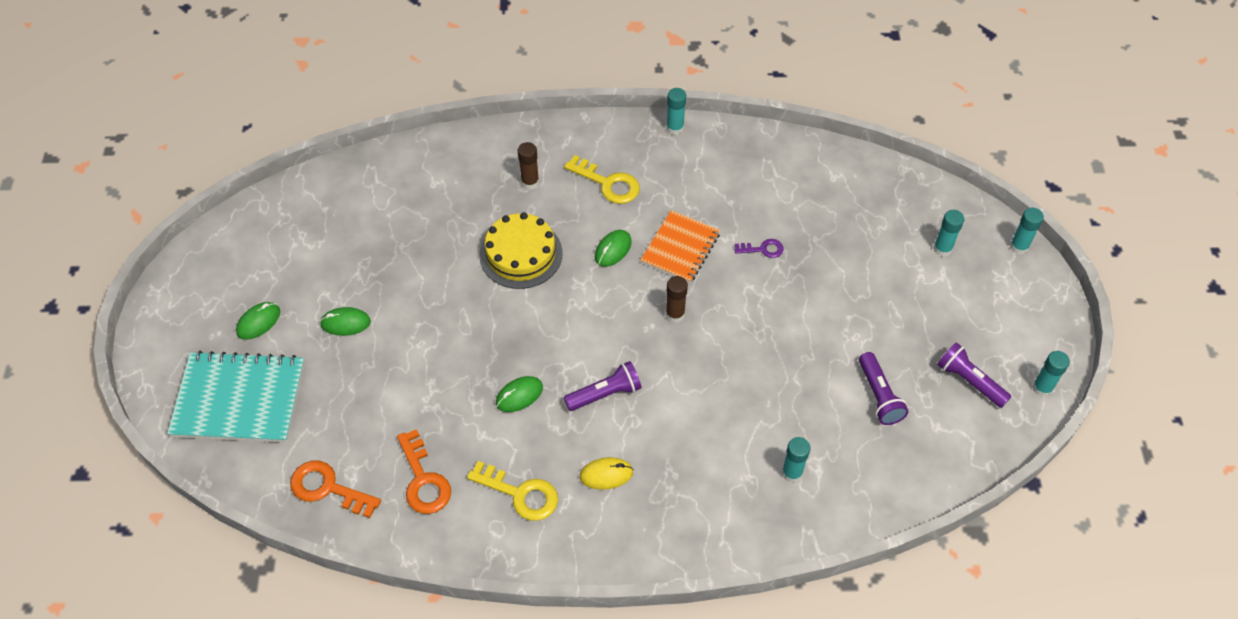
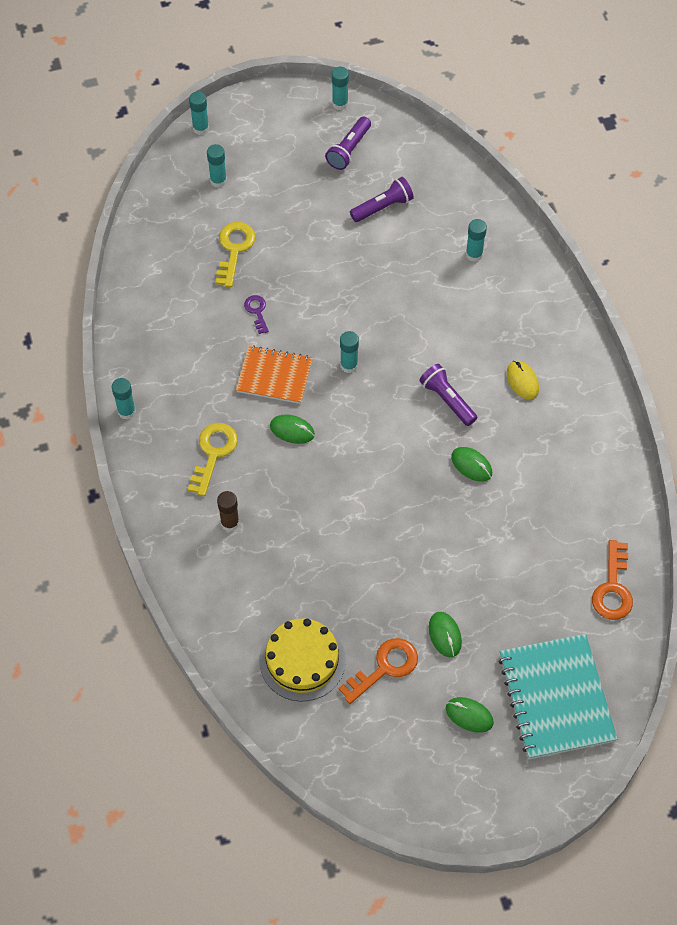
camera: 105 degrees left, 5 degrees up
(423, 480) = (577, 515): orange key -> orange key (384, 668)
(520, 494) = (562, 438): yellow key -> yellow key (234, 249)
(521, 254) = (320, 506): yellow cake -> yellow cake (302, 660)
(675, 314) = (349, 365): brown glue stick -> turquoise glue stick

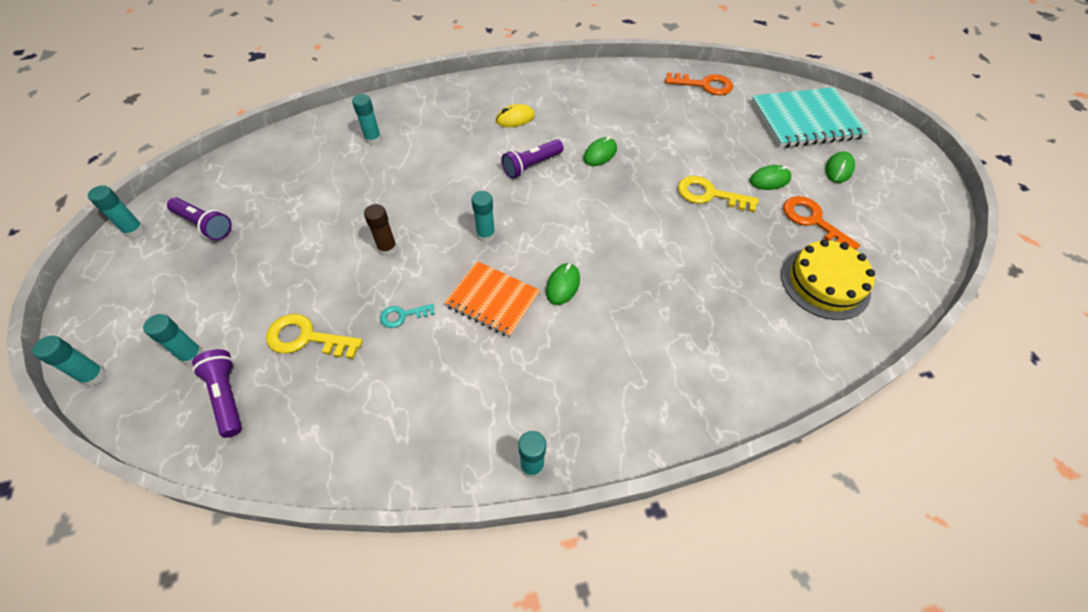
camera: 90 degrees left, 5 degrees down
(213, 453) = (593, 362): yellow key -> yellow key (709, 195)
(230, 523) = (681, 345): brown glue stick -> brown glue stick (387, 248)
(257, 311) = (403, 315): purple key -> turquoise key
(274, 376) = (493, 300): orange notebook -> orange notebook turned 75 degrees counterclockwise
(383, 207) = (294, 200): purple flashlight -> purple flashlight (227, 396)

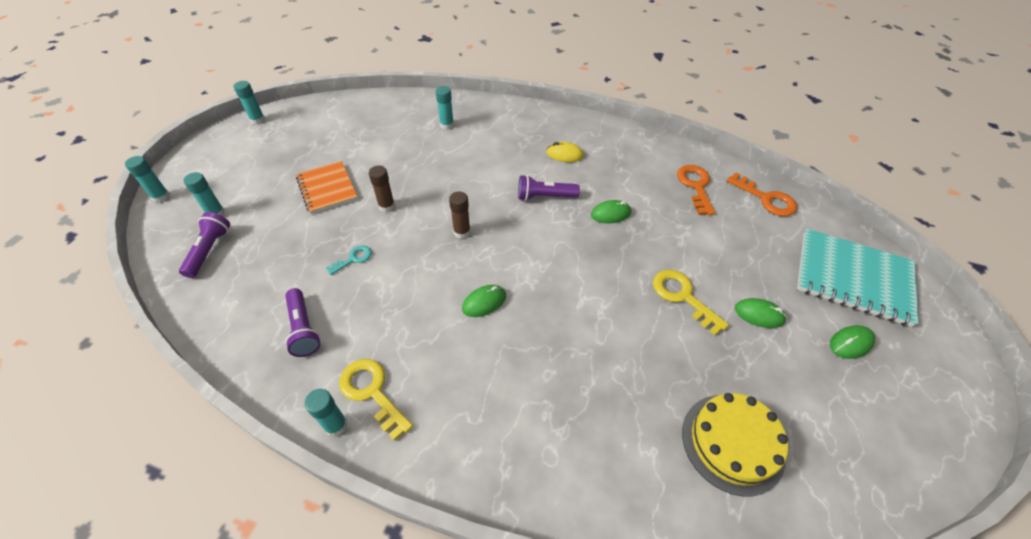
camera: 35 degrees right, 5 degrees down
(204, 225) = (295, 135): purple flashlight -> purple flashlight (303, 329)
(306, 338) = (284, 240): yellow key -> yellow key (372, 392)
(403, 315) = (353, 259): turquoise key -> turquoise key turned 120 degrees clockwise
(486, 235) = (462, 232): turquoise glue stick -> brown glue stick
(493, 300) = (422, 283): orange notebook -> orange notebook (327, 188)
(813, 221) = (773, 377): orange key -> orange key (695, 186)

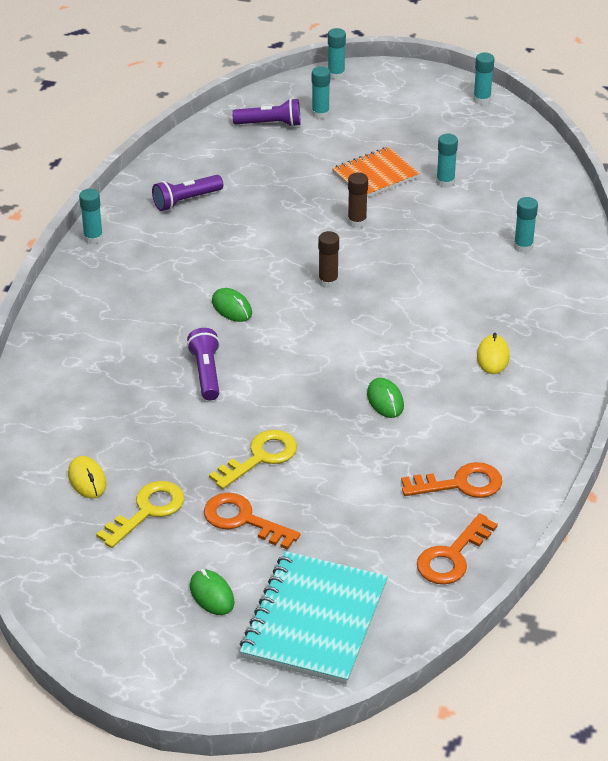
camera: 85 degrees right, 10 degrees down
(353, 259) = (275, 213): turquoise key -> none
(355, 151) = (445, 182): none -> turquoise glue stick
(372, 392) = (125, 252): yellow key -> yellow key (147, 511)
(544, 196) = (403, 342): purple flashlight -> purple flashlight (206, 373)
(732, 443) = (87, 480): yellow cake -> yellow mouse
(759, 314) = (243, 520): green mouse -> orange key

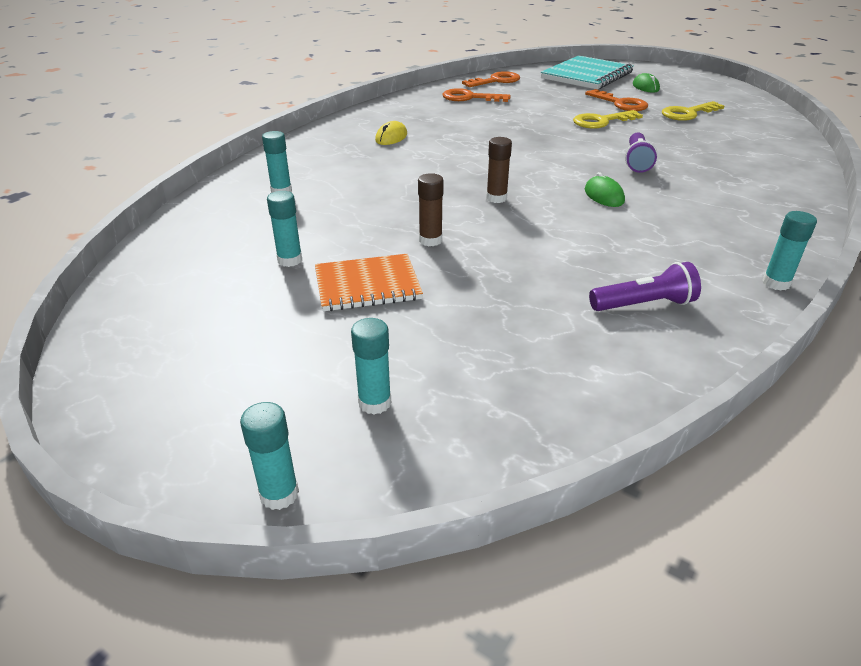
camera: 160 degrees left, 5 degrees down
(87, 480) = (736, 129): yellow mouse -> none
(270, 124) = (474, 403): purple flashlight -> none
(385, 400) = (493, 131): green mouse -> none
(482, 99) = (98, 364): turquoise glue stick -> none

